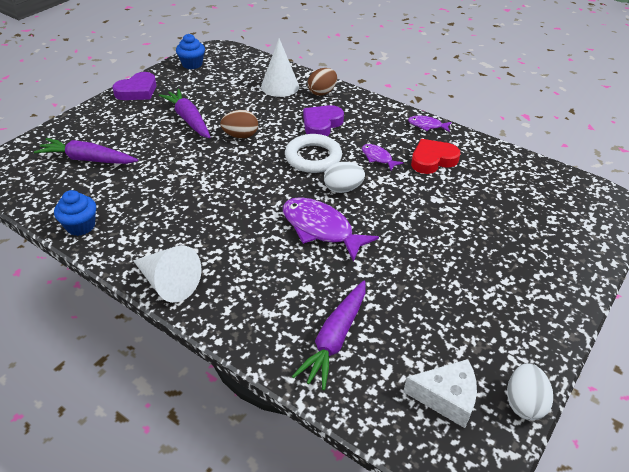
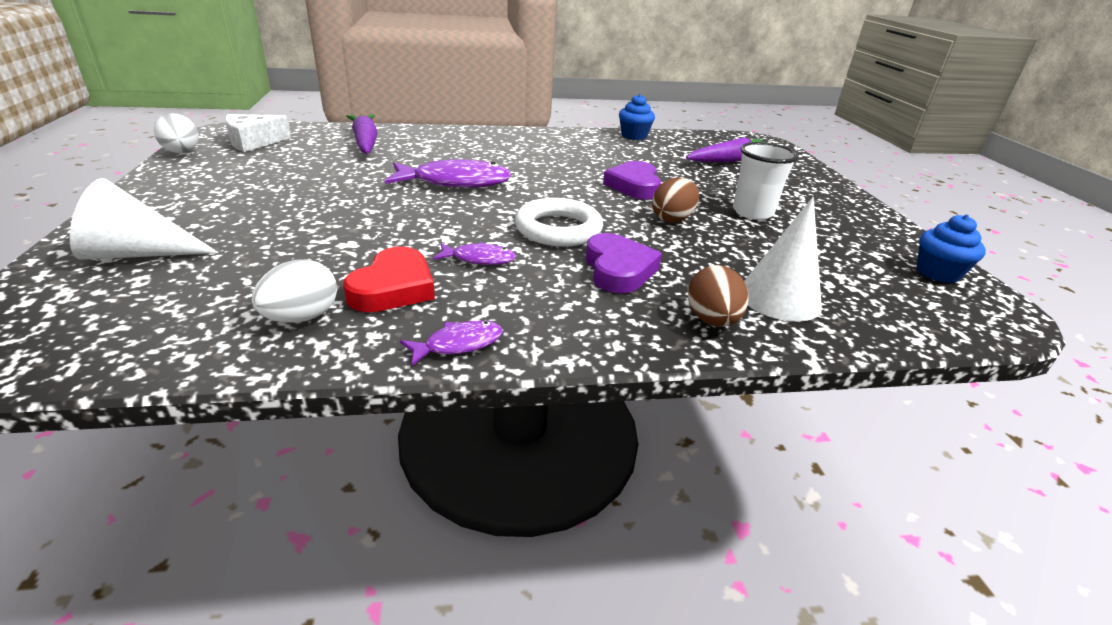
camera: 135 degrees right, 10 degrees down
(137, 91) = (867, 216): purple heart -> purple heart (634, 186)
(168, 283) = (521, 133): white cone -> white cone (138, 253)
(188, 119) = (752, 212): purple carrot -> white cup
(343, 189) = (478, 214): white egg -> white egg (302, 317)

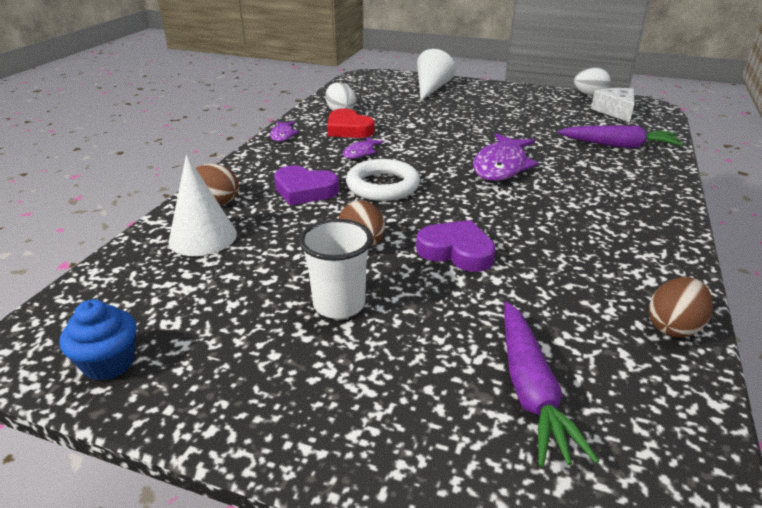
camera: 120 degrees right, 0 degrees up
(634, 136) = (673, 327): blue cupcake -> brown egg

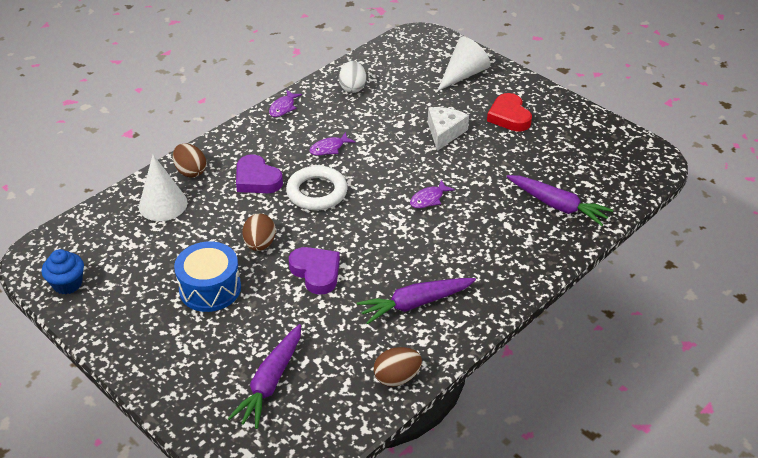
camera: 25 degrees right, 10 degrees up
(339, 304) = (210, 288): white cup -> blue drum
(348, 129) = (341, 115): red heart -> red heart (509, 116)
(501, 166) = (429, 199): purple fish -> purple fish, size x0.51
(589, 95) = (613, 126): white egg -> none
(597, 249) = (415, 304): none -> purple carrot
(615, 111) = (610, 159): white cheese -> white cheese (444, 132)

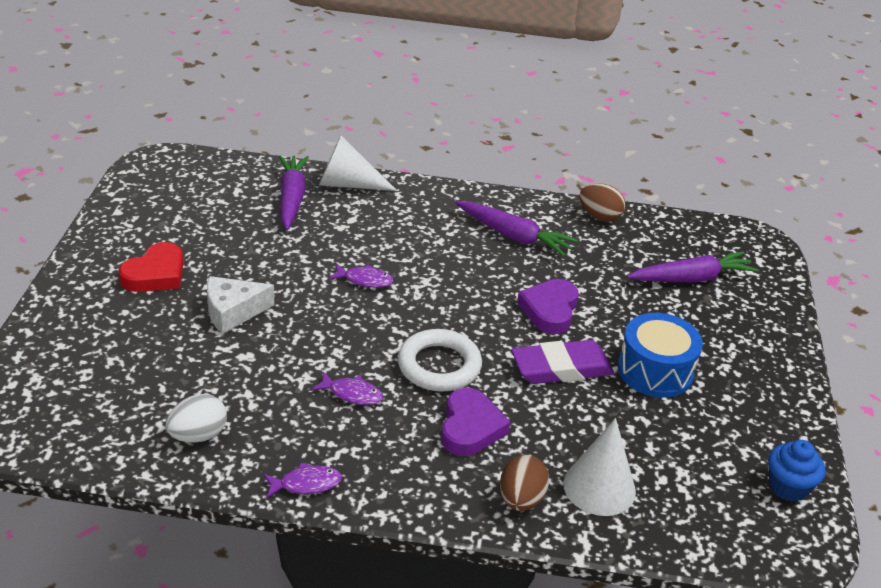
camera: 130 degrees left, 5 degrees down
(260, 244) = (561, 368): brown egg -> purple eraser
(463, 74) = (83, 342): white cone -> white cone (347, 184)

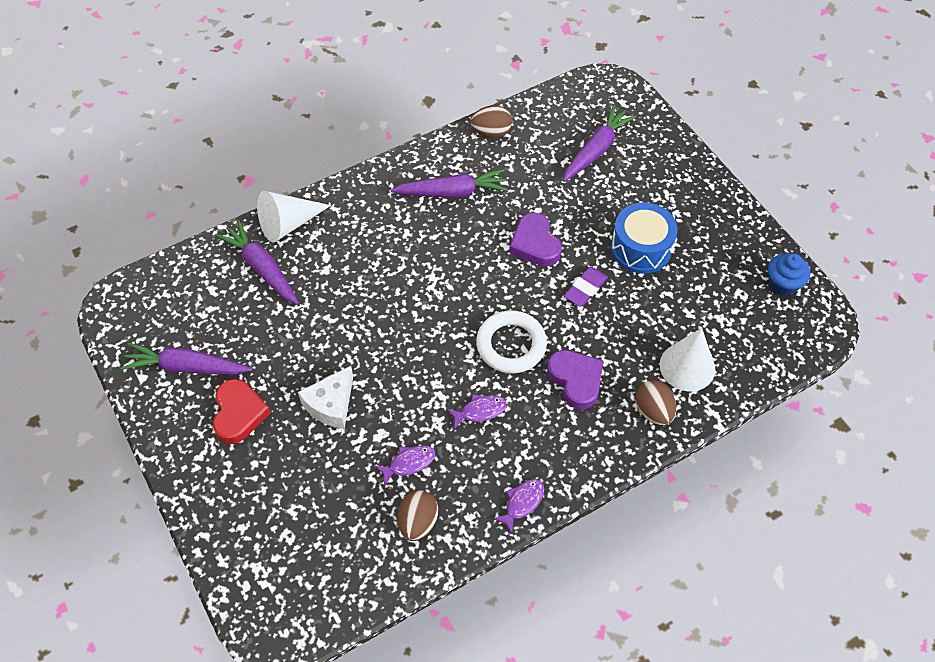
camera: 35 degrees left, 20 degrees up
(156, 224) = (187, 367): none -> purple carrot
(198, 435) = (418, 522): white egg -> brown egg
(365, 280) = (392, 307): purple fish -> purple fish (409, 463)
(561, 368) = (585, 289): purple eraser -> purple eraser, size x0.64

